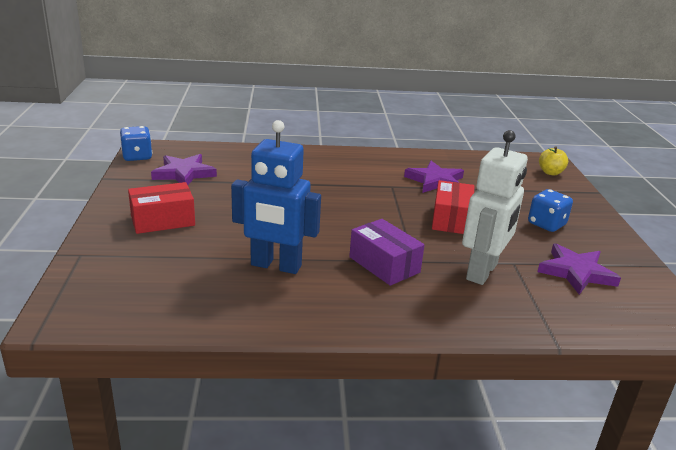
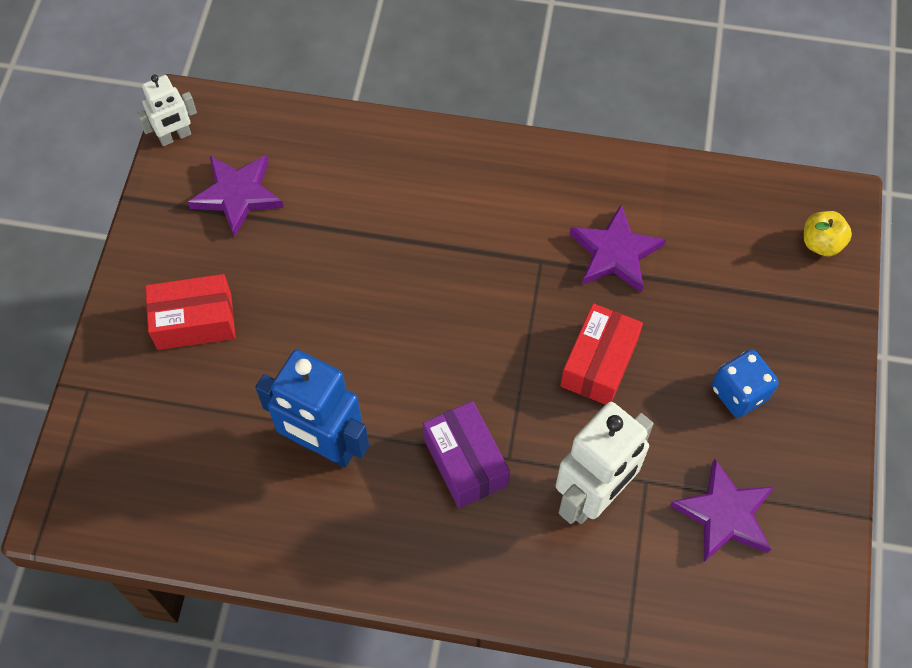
camera: 15 degrees right, 35 degrees up
(137, 156) = (175, 137): blue dice -> white robot

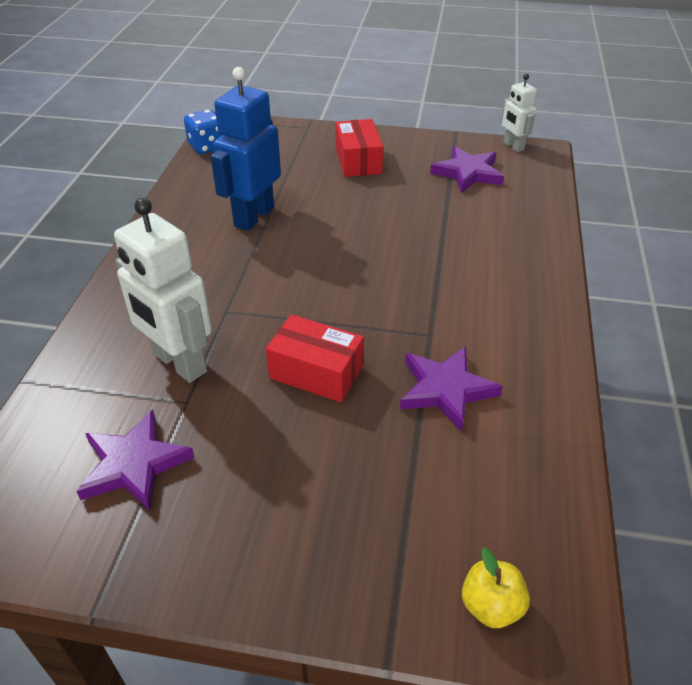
camera: 90 degrees right, 20 degrees down
(465, 462) = (227, 286): purple box -> none
(739, 393) = (273, 489): blue dice -> blue dice (207, 147)

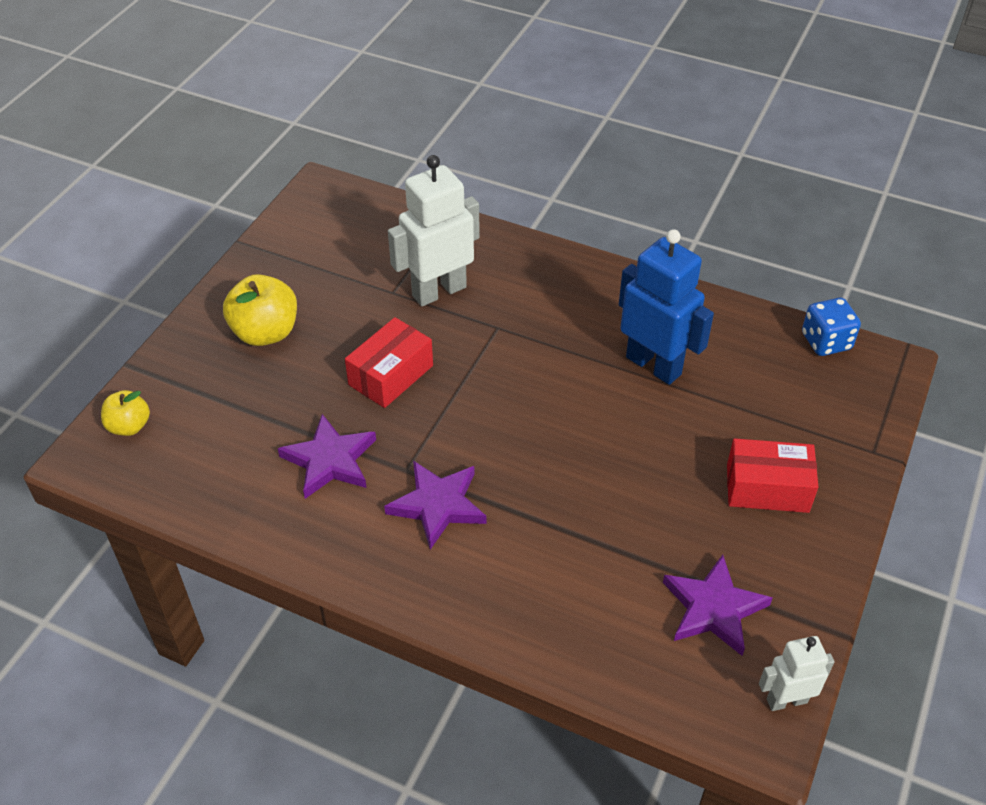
camera: 105 degrees right, 5 degrees up
(134, 464) = (342, 261): purple star -> purple star (438, 505)
(281, 507) = (265, 332): none -> yellow apple

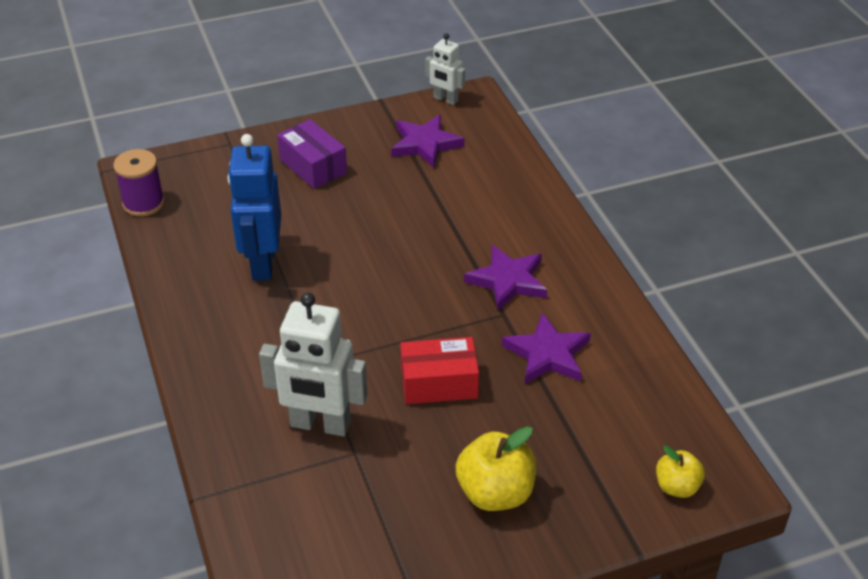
camera: 135 degrees left, 5 degrees down
(767, 488) = (313, 166): red box -> purple box
(826, 342) = (143, 203): blue dice -> purple spool

